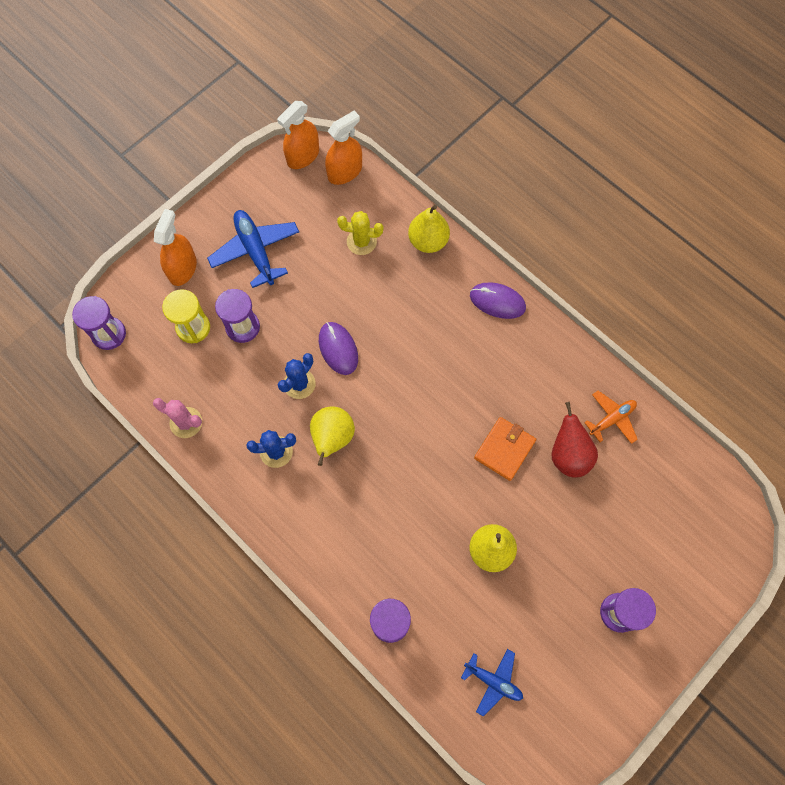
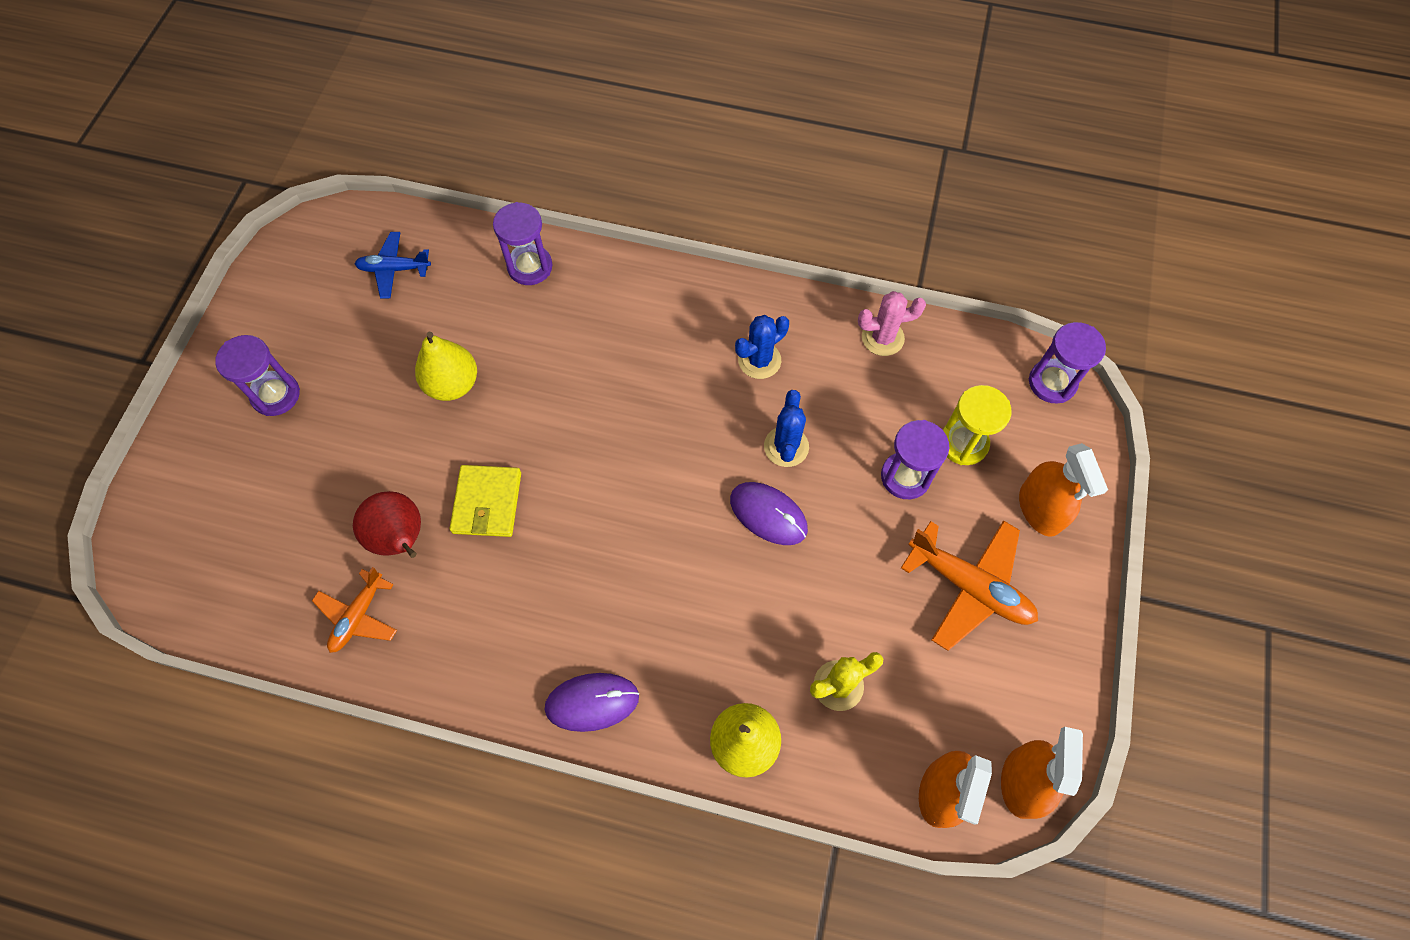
camera: 150 degrees right, 5 degrees down
(255, 251) = (969, 586): blue plane -> orange plane
(332, 438) = (705, 407): yellow pear -> none
(504, 449) = (487, 503): orange wallet -> yellow wallet

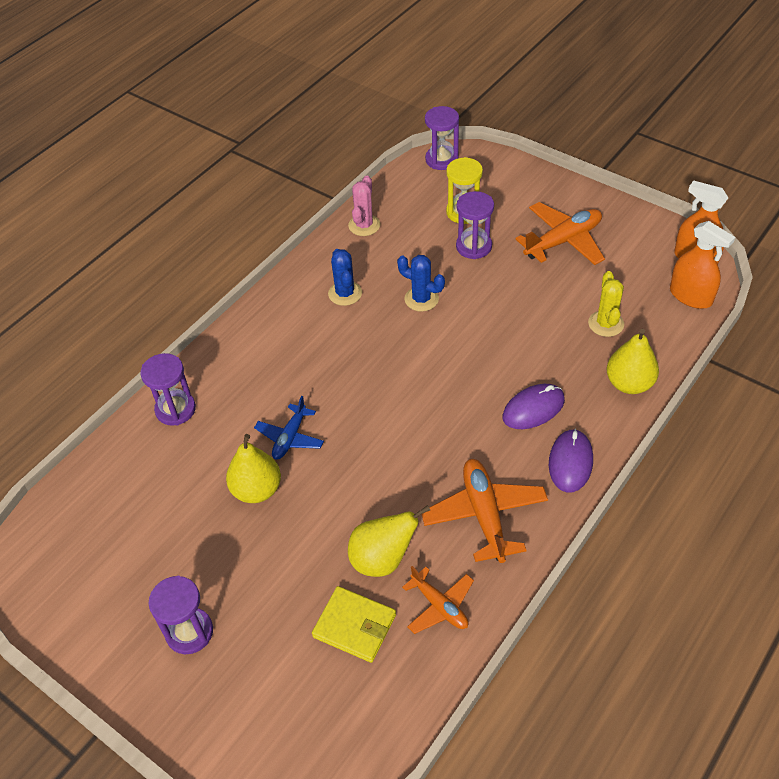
camera: 65 degrees left, 15 degrees down
(394, 269) = (113, 508): blue plane -> blue plane (290, 437)
(401, 538) = (382, 559): red pear -> yellow pear
(487, 503) = (379, 490): yellow wallet -> yellow wallet (354, 626)
(487, 625) = (484, 515): none -> orange plane
(768, 514) = (468, 323): purple mouse -> purple mouse (533, 409)
(1040, 509) = (525, 193): orange spray bottle -> none

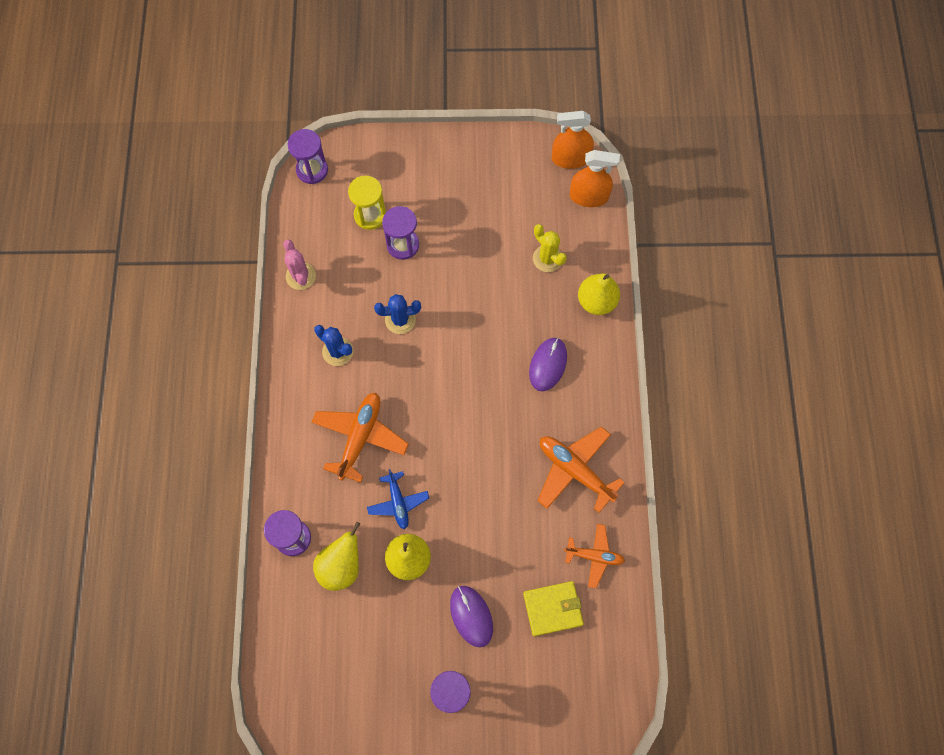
camera: 40 degrees left, 20 degrees up
(382, 559) = (534, 549): yellow pear -> yellow pear (341, 566)
(563, 241) = (466, 199): orange plane -> orange plane (360, 437)
(570, 462) = (601, 392): purple mouse -> purple mouse (471, 616)

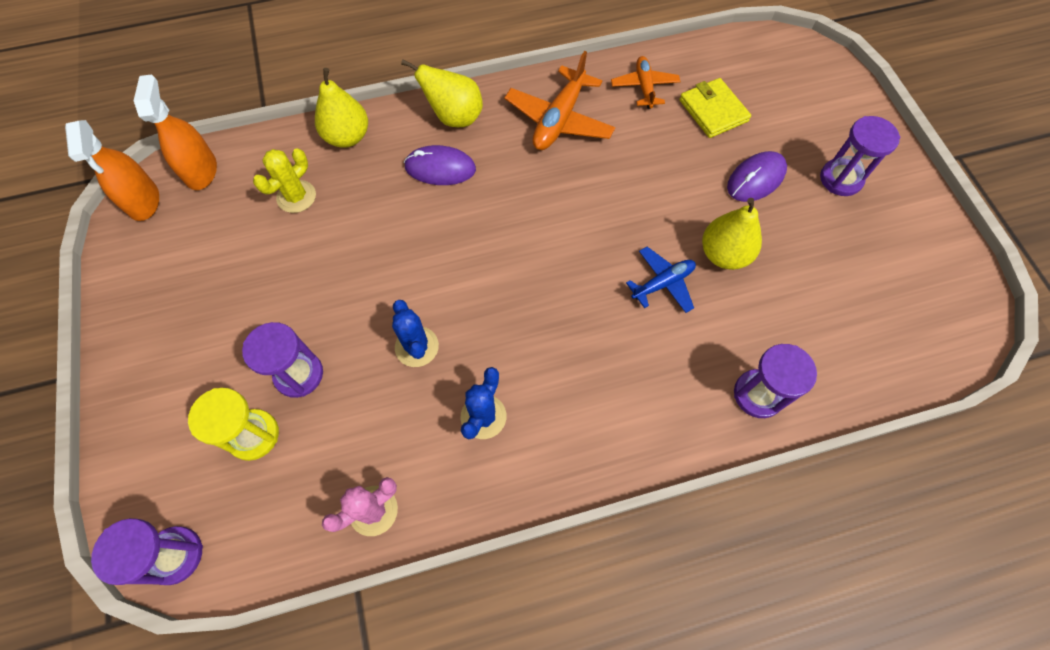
camera: 105 degrees left, 5 degrees down
(341, 566) = (765, 325): yellow pear -> yellow pear (454, 117)
(360, 437) = (596, 351): orange plane -> none

